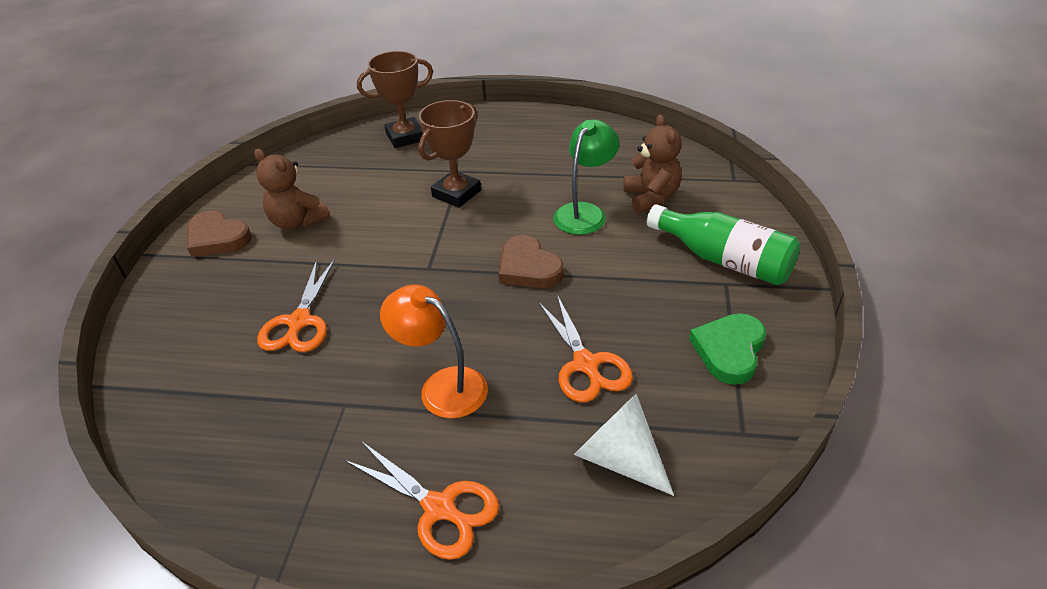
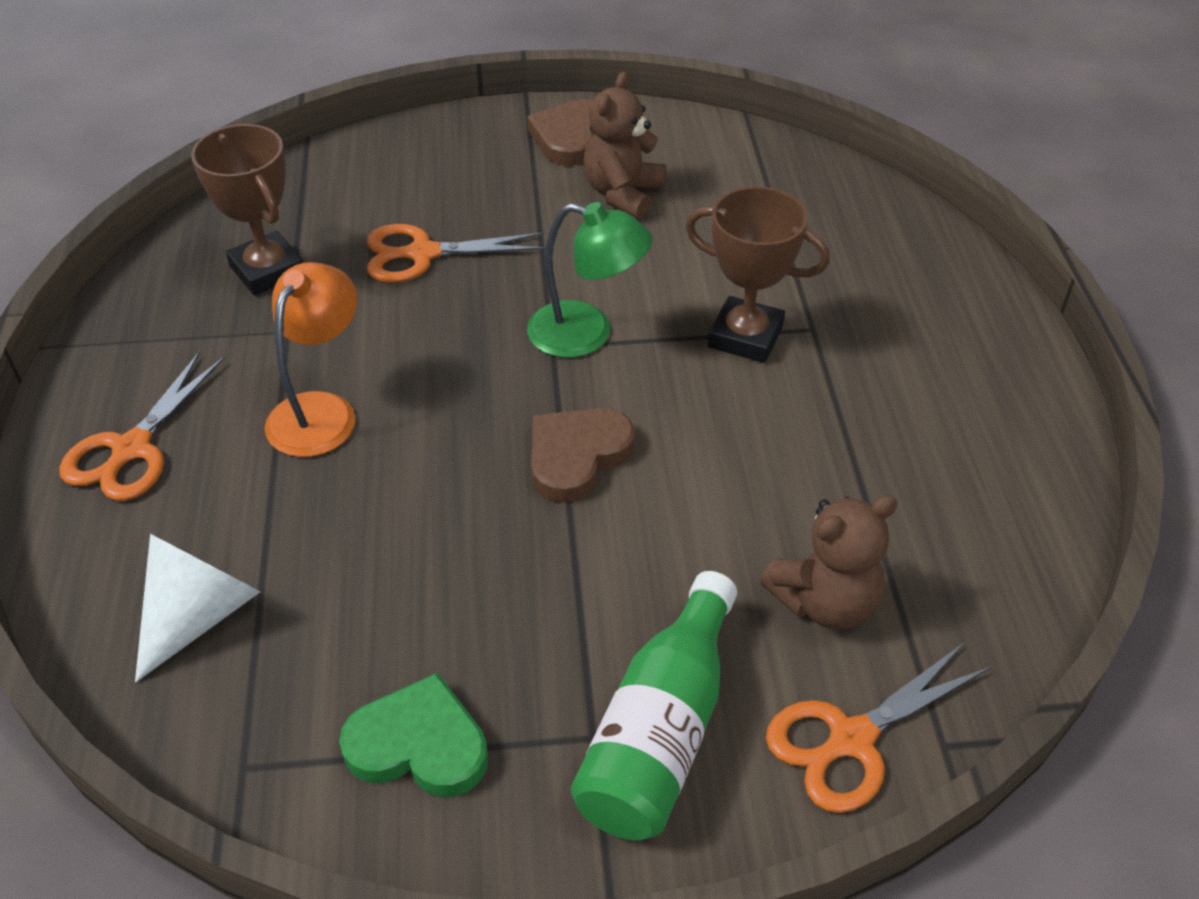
camera: 75 degrees right, 5 degrees up
(405, 137) = (885, 242): brown trophy -> brown trophy (267, 270)
(585, 212) = (745, 508): green lamp -> green lamp (587, 334)
(586, 364) = (372, 556): orange scissors -> orange scissors (851, 739)

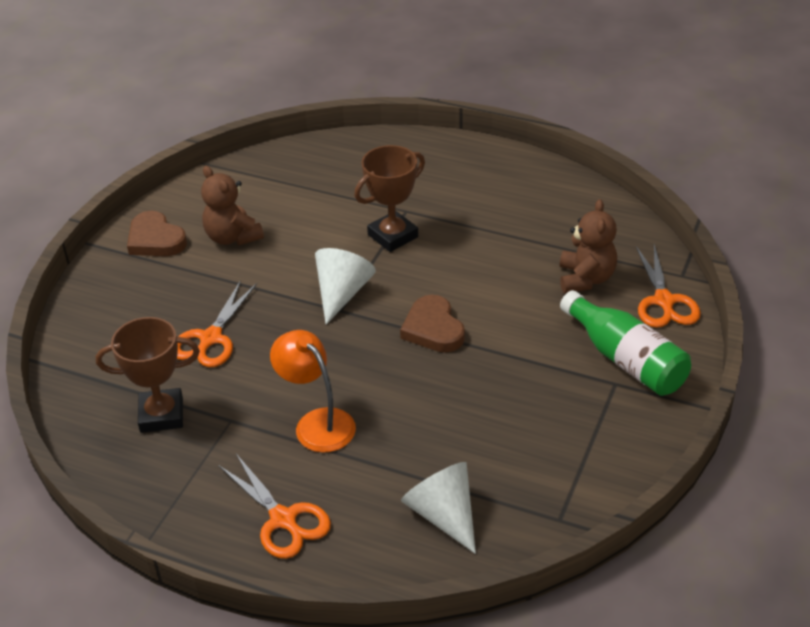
camera: 60 degrees left, 5 degrees down
(419, 745) = (584, 447): green heart -> none
(587, 334) = (342, 293): green lamp -> white cone

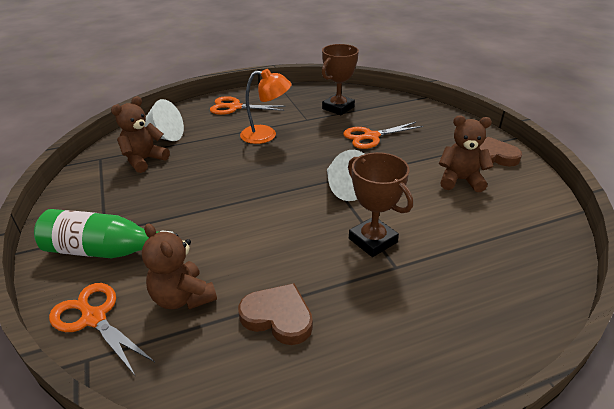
camera: 135 degrees right, 5 degrees down
(211, 338) = (371, 136): orange scissors -> orange scissors turned 90 degrees counterclockwise
(393, 236) = (372, 240): brown trophy -> brown trophy turned 45 degrees counterclockwise
(433, 329) = (262, 200): brown heart -> brown heart (278, 317)
(505, 475) = (144, 160): none -> brown teddy bear

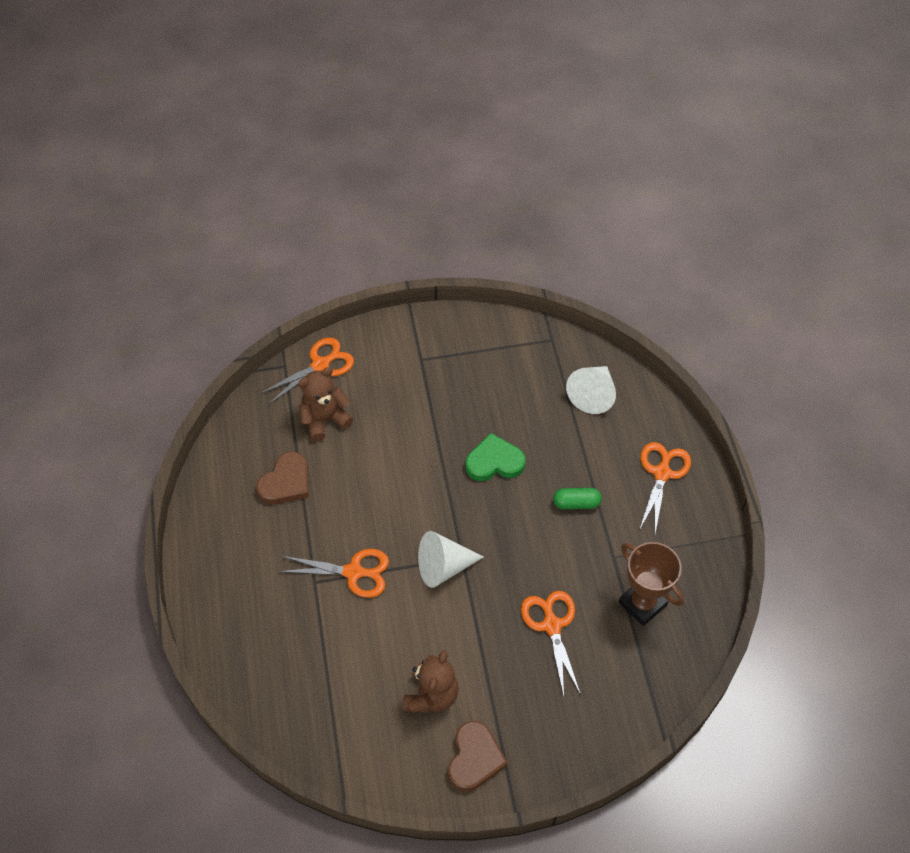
camera: 100 degrees right, 20 degrees up
(105, 251) = (395, 362): green bottle -> none
(144, 160) = (539, 380): brown teddy bear -> none
(232, 174) = (494, 462): none -> green heart
(266, 135) = (576, 503): orange lamp -> green capsule
(372, 240) = (353, 572): brown trophy -> orange scissors

